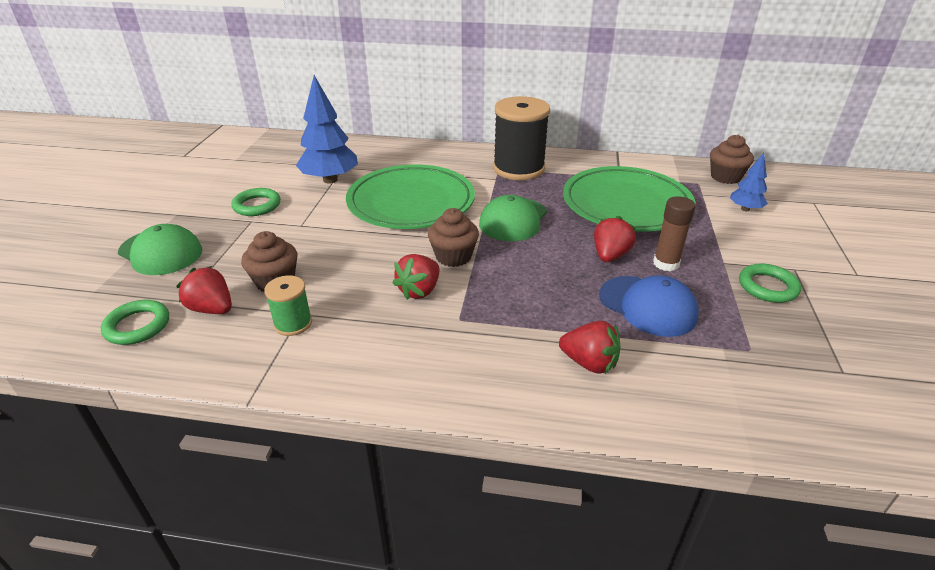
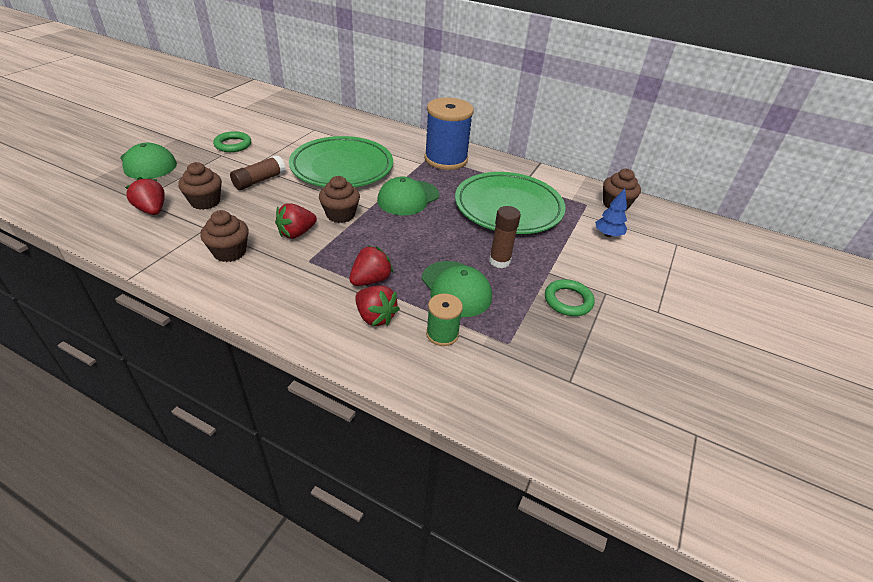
camera: 15 degrees right, 5 degrees up
(137, 326) = (100, 209): green ring -> none
(293, 323) = (195, 233): green spool -> green spool (442, 334)
(324, 240) = (259, 180): none -> brown glue stick
(330, 180) = (297, 137): blue tree -> none
(355, 335) = (230, 252): none -> brown cupcake
(518, 169) = (446, 159): black spool -> blue spool
(610, 256) = (460, 244): red strawberry -> red strawberry (371, 280)
(647, 306) = (456, 289): blue cap -> green cap

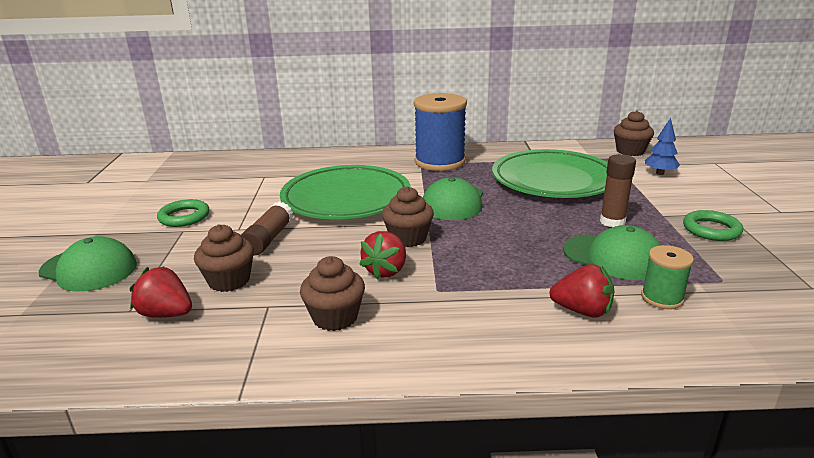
camera: 25 degrees left, 15 degrees down
(371, 280) = (527, 281): red strawberry -> none

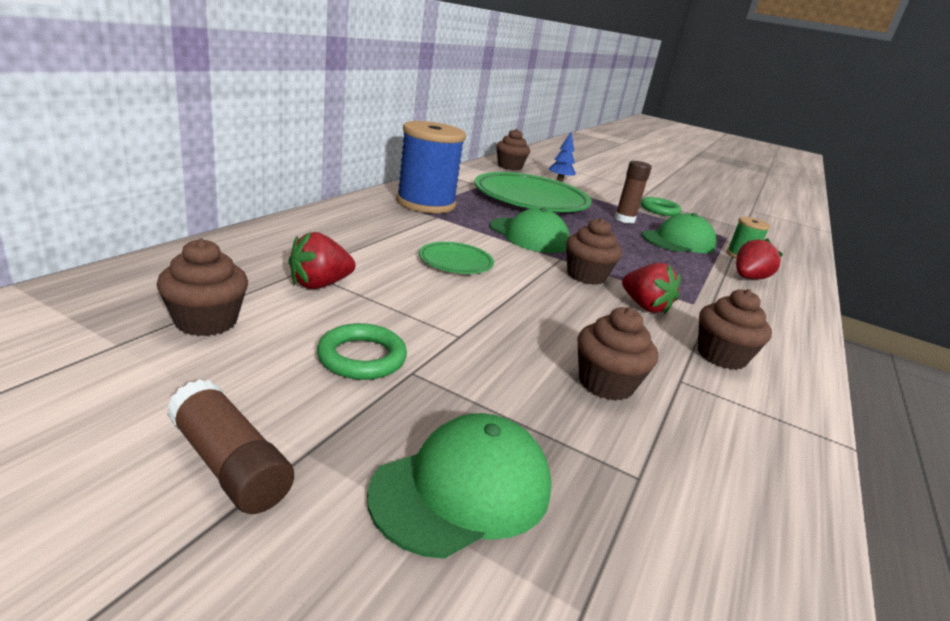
camera: 65 degrees left, 0 degrees up
(166, 314) = (666, 448): red strawberry -> red strawberry (319, 284)
(181, 183) = (206, 321): none -> brown cupcake
(268, 239) = (513, 329): brown glue stick -> brown glue stick (229, 464)
(346, 199) = (455, 262): green plate -> green plate, size x0.45

